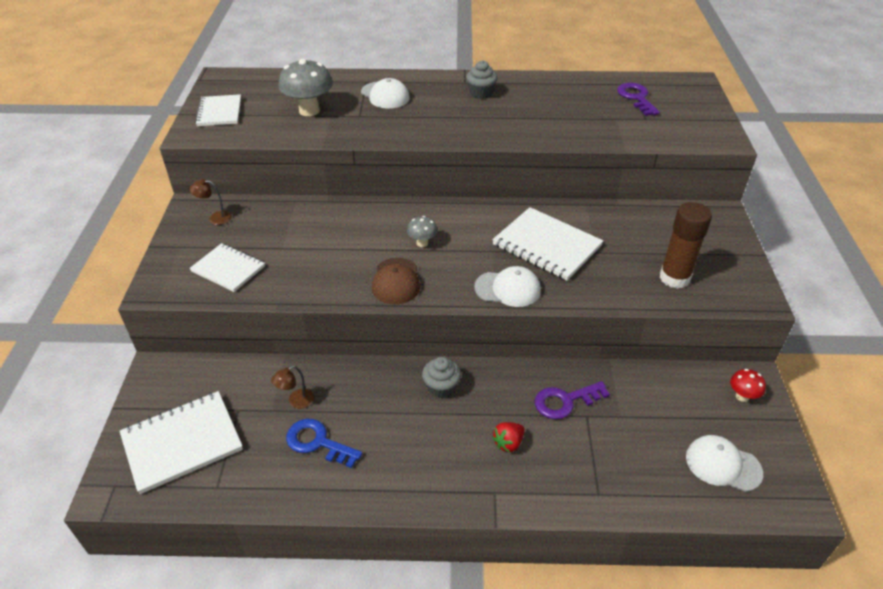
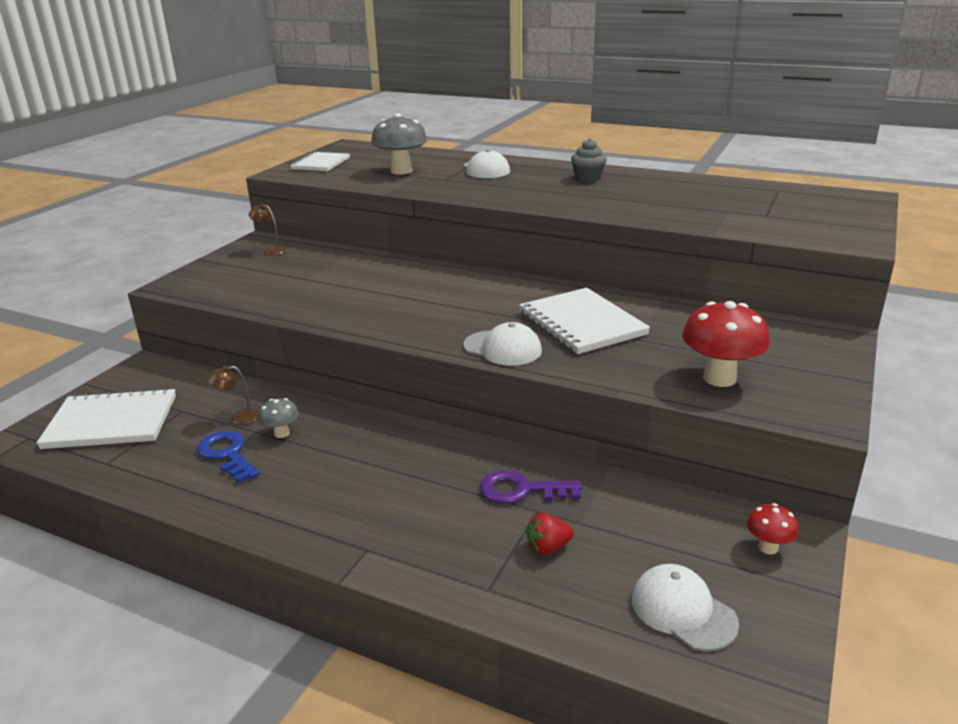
camera: 25 degrees right, 15 degrees down
(228, 269) = (244, 284): white notebook -> none
(396, 281) = (389, 320): brown cap -> none
(422, 243) = (445, 298): grey mushroom -> grey mushroom (281, 433)
(441, 387) = (391, 442): grey cupcake -> none
(508, 443) = (421, 509): red strawberry -> red strawberry (548, 548)
(636, 98) = (771, 200): purple key -> none
(674, 278) = (719, 378): brown glue stick -> red mushroom

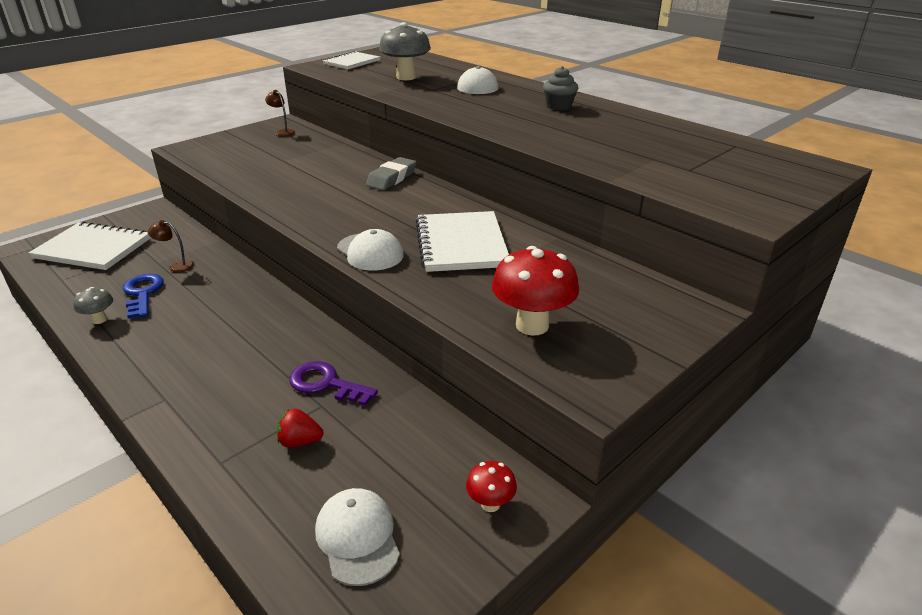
camera: 20 degrees right, 5 degrees up
(281, 433) = (194, 286): grey mushroom -> grey mushroom (99, 320)
(445, 276) = (392, 178): none -> grey eraser

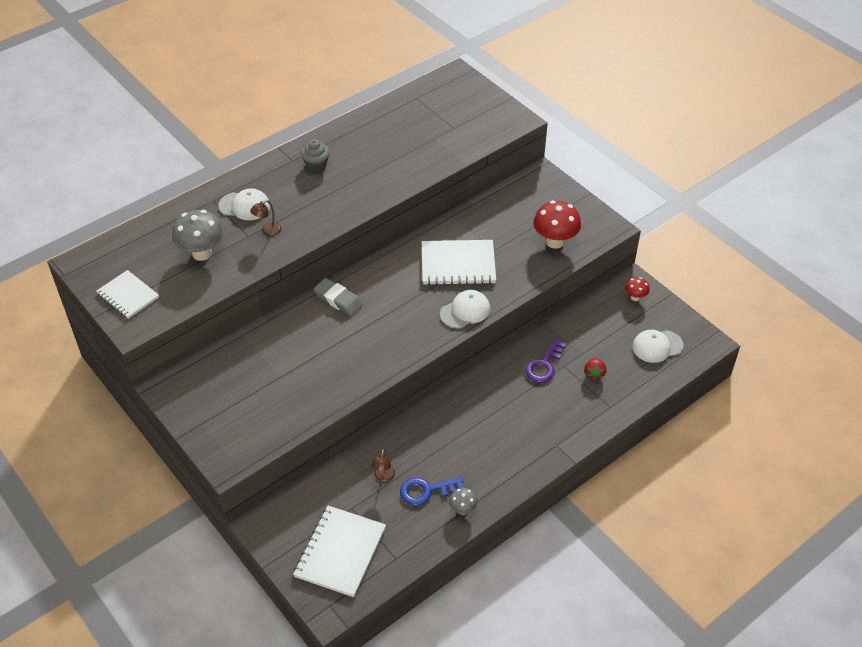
camera: 85 degrees left, 15 degrees up
(283, 132) = (198, 386): brown lamp -> brown lamp (268, 231)

